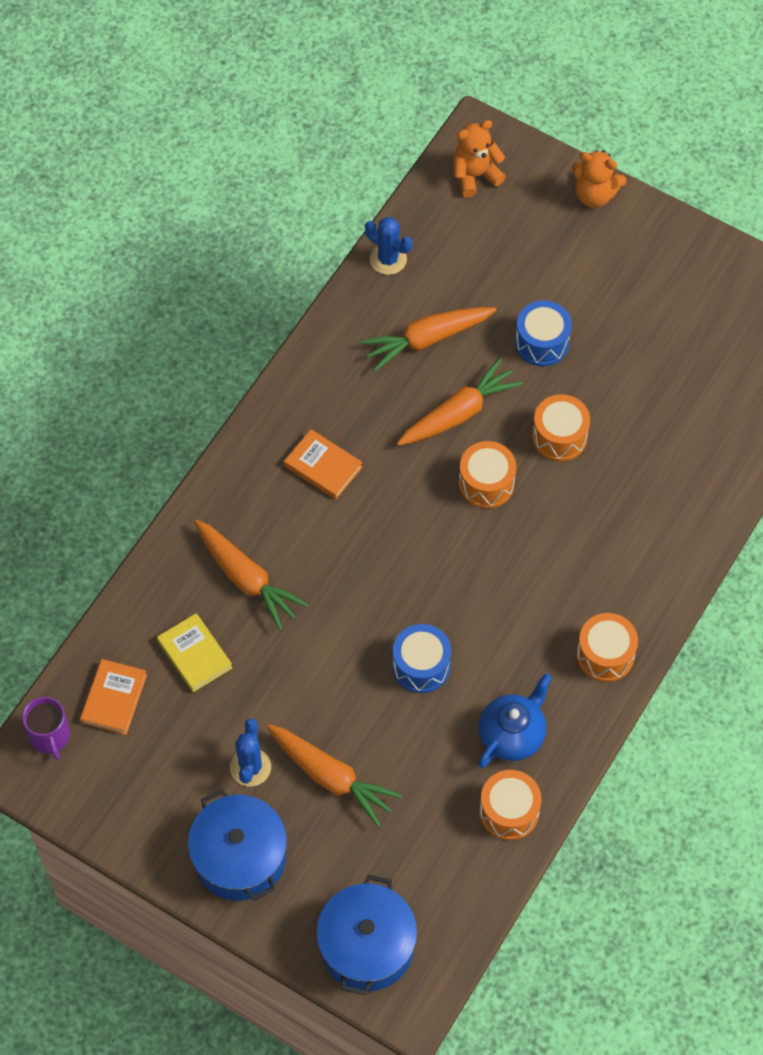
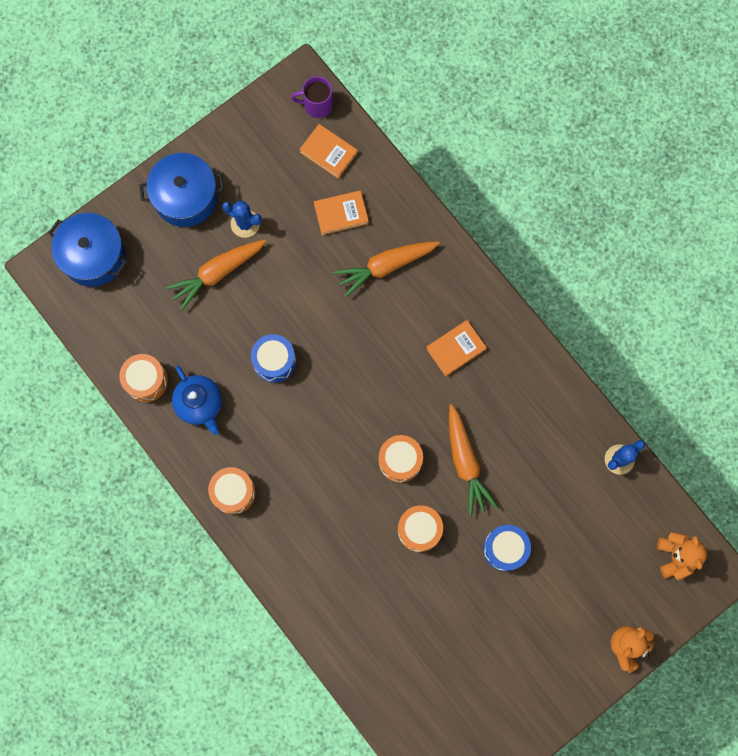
camera: 110 degrees right, 15 degrees up
(194, 654) = (341, 214): yellow book -> orange book
(426, 340) = (537, 462): orange carrot -> none

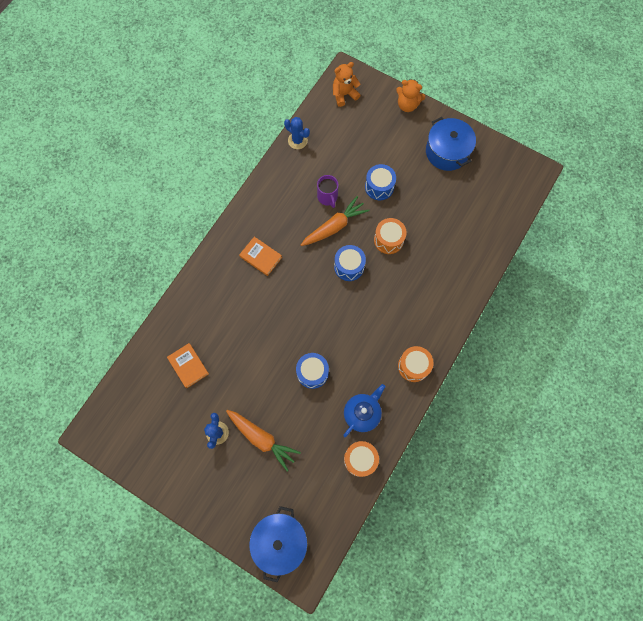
camera: 110 degrees left, 5 degrees down
(185, 197) = (210, 487): blue pot -> blue pot (447, 152)
(317, 105) = (107, 414): purple mug -> purple mug (327, 197)
(328, 152) = (143, 392): orange book -> none
(385, 266) = (218, 322): orange carrot -> none
(400, 460) = (349, 266): orange drum -> blue drum

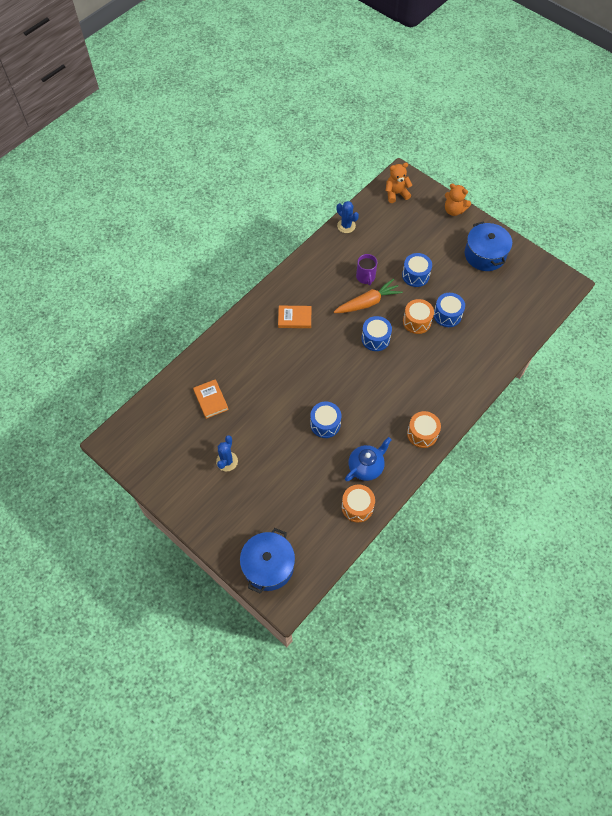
camera: 10 degrees right, 10 degrees down
(261, 257) = (294, 318): orange book -> orange book turned 45 degrees counterclockwise
(262, 439) = (268, 473): orange carrot -> none
(419, 227) = (447, 315): none -> blue drum

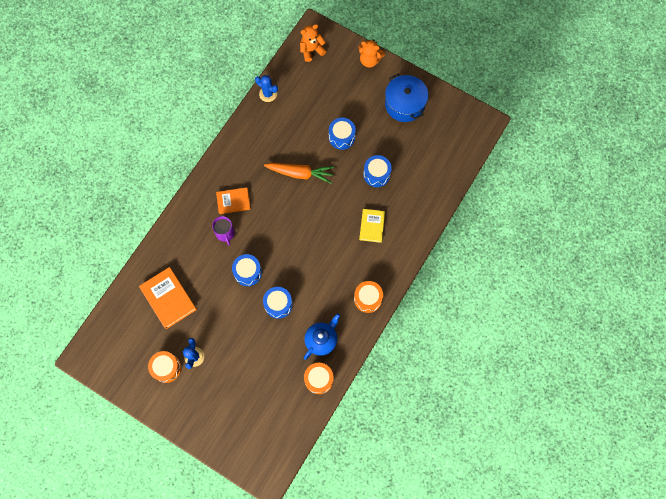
camera: 10 degrees left, 10 degrees up
(211, 400) = (168, 298): orange book -> orange book, size x1.56
(268, 565) = (248, 448): blue pot -> none
(365, 277) = (294, 147): purple mug -> purple mug (225, 233)
(368, 302) = (300, 173): orange carrot -> orange carrot turned 45 degrees clockwise
(375, 338) = (312, 210): blue drum -> blue drum (248, 272)
(417, 321) = (349, 186): orange drum -> orange drum (166, 368)
(436, 363) = (372, 226): none -> yellow book

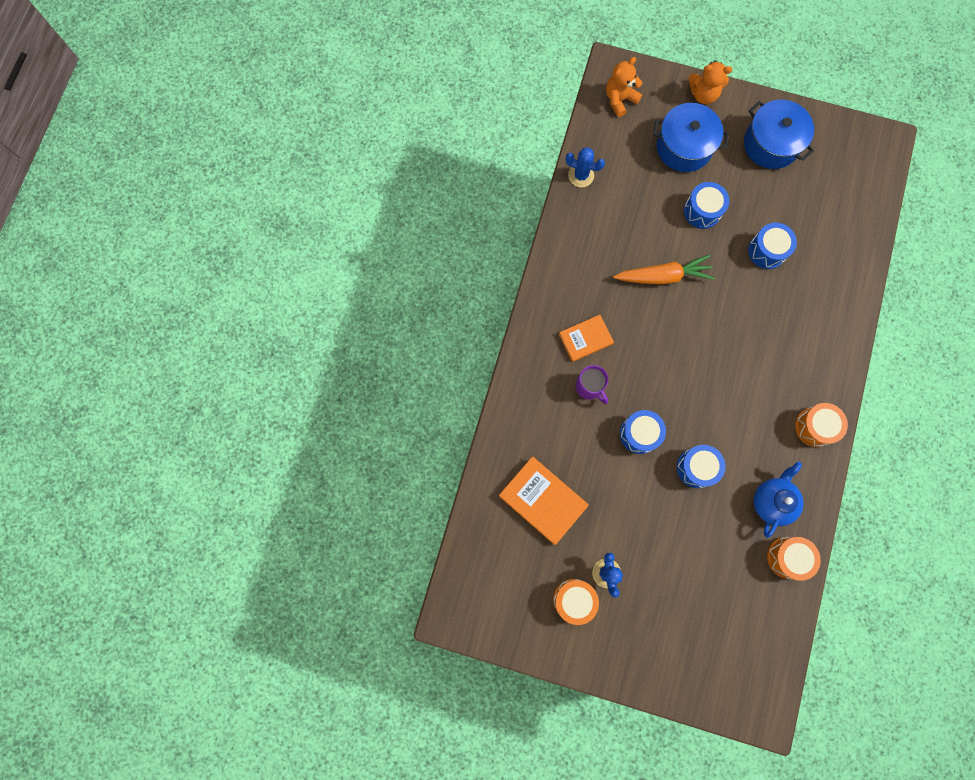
camera: 15 degrees left, 5 degrees up
(344, 92) = (684, 147): none -> blue pot
(372, 226) = (785, 324): yellow book -> none

